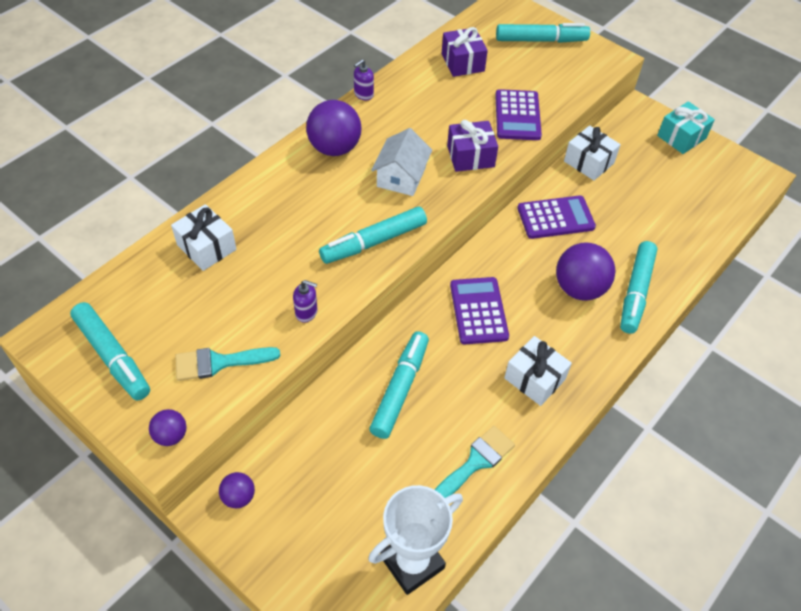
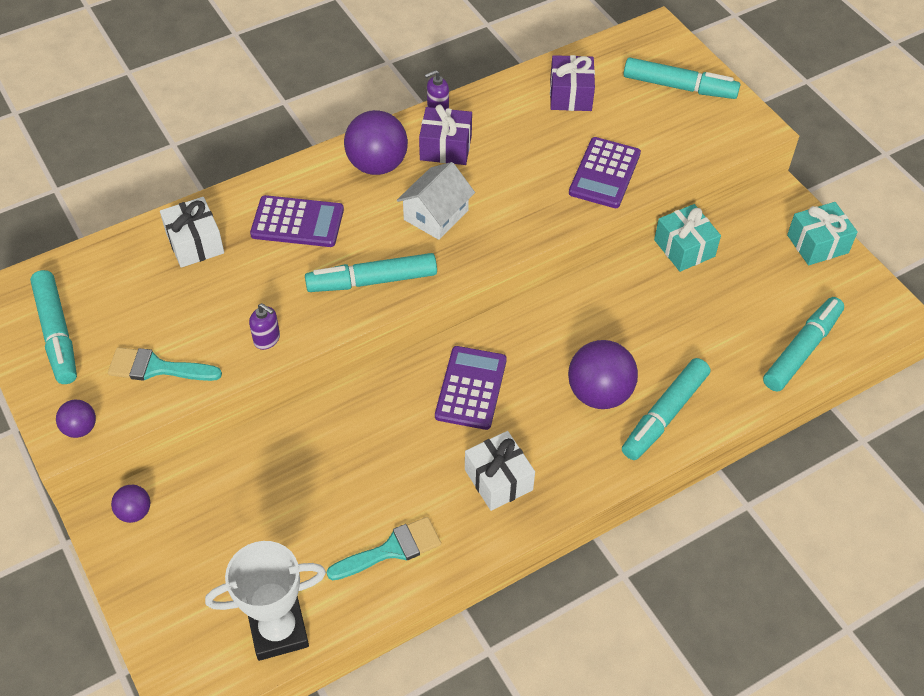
camera: 20 degrees right, 0 degrees up
(400, 389) = (346, 449): turquoise marker -> turquoise marker (801, 350)
(470, 156) = (526, 209): purple gift -> purple gift (445, 147)
(555, 218) = (611, 304): purple calculator -> purple calculator (297, 222)
(588, 162) = (684, 248): white gift -> turquoise gift

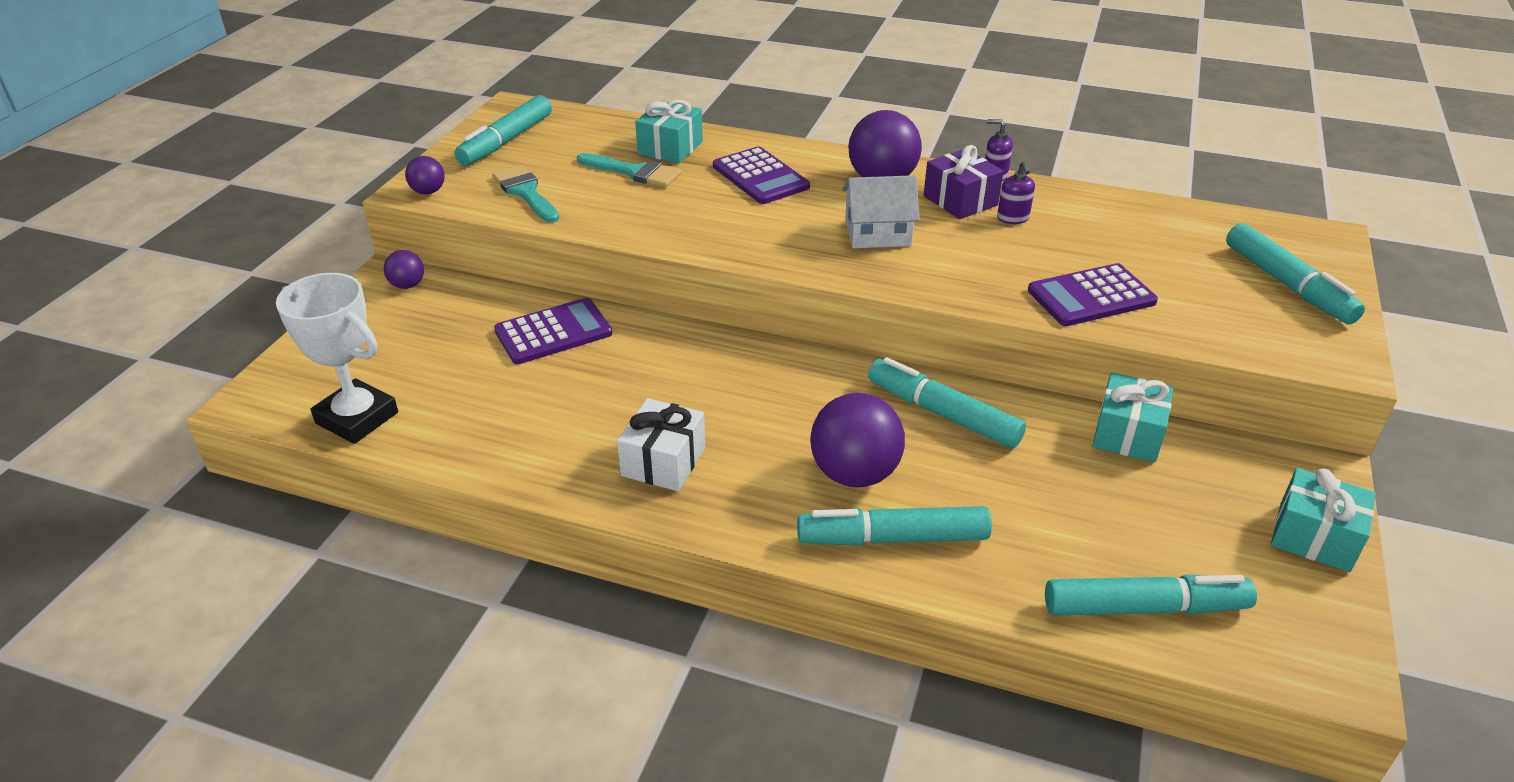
camera: 50 degrees right, 15 degrees down
(195, 243) = (670, 148): white gift -> turquoise gift
(267, 339) = (619, 223): purple soap dispenser -> purple soap dispenser (1013, 218)
(372, 281) = (754, 239): turquoise marker -> turquoise marker (943, 414)
(391, 549) = (508, 437): turquoise brush -> turquoise brush (634, 172)
(471, 388) = (747, 387): purple calculator -> purple calculator (553, 332)
(570, 95) = (1146, 230): purple gift -> none

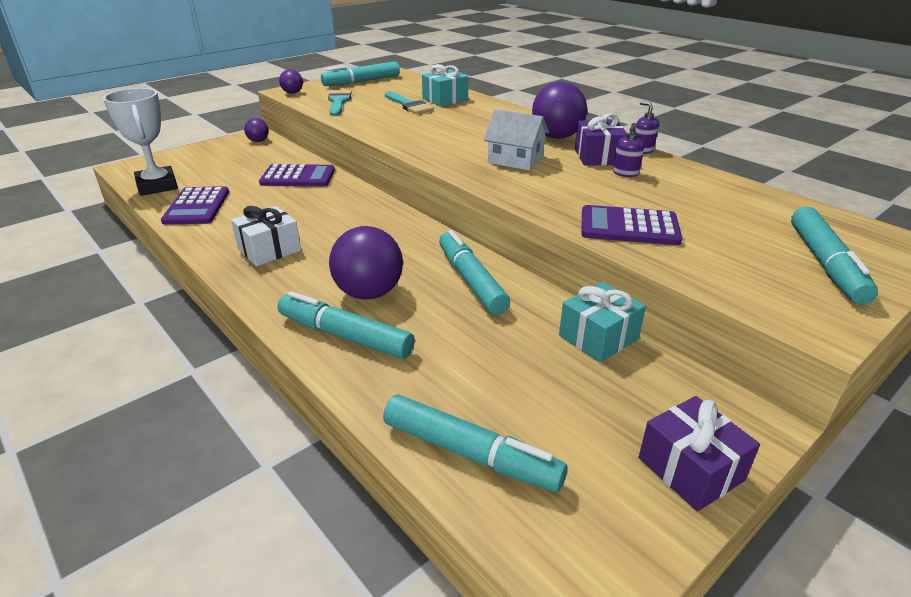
camera: 30 degrees right, 5 degrees down
(760, 177) = (479, 120): purple calculator -> purple calculator (197, 206)
(1314, 537) = (690, 469): turquoise gift -> purple gift

